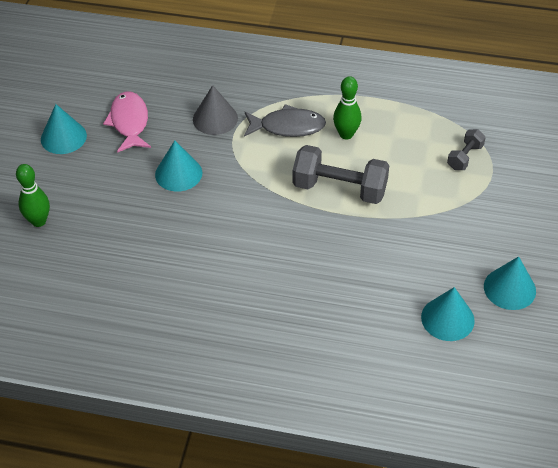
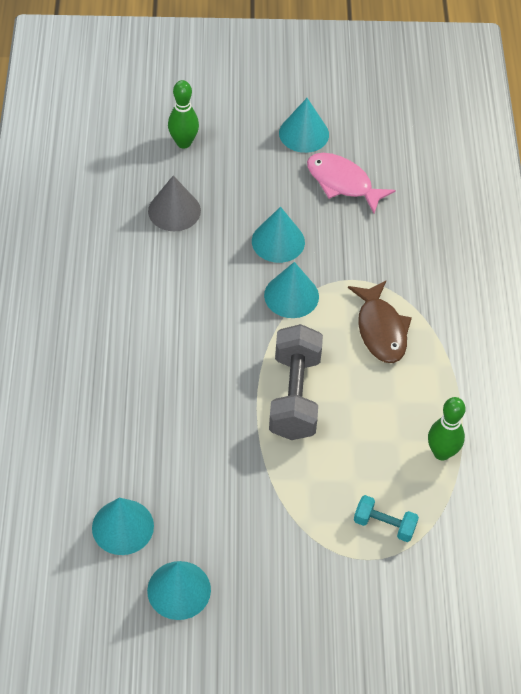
camera: 75 degrees right, 5 degrees up
(129, 122) = (342, 183): pink fish -> pink fish turned 120 degrees counterclockwise
(215, 118) = (372, 258): grey cone -> grey cone (174, 210)
(239, 174) = (291, 295): none -> turquoise cone
(288, 127) = (381, 329): grey fish -> brown fish
(346, 134) = (386, 390): green bowling pin -> green bowling pin (441, 452)
(465, 157) = (384, 525): grey dumbbell -> turquoise dumbbell

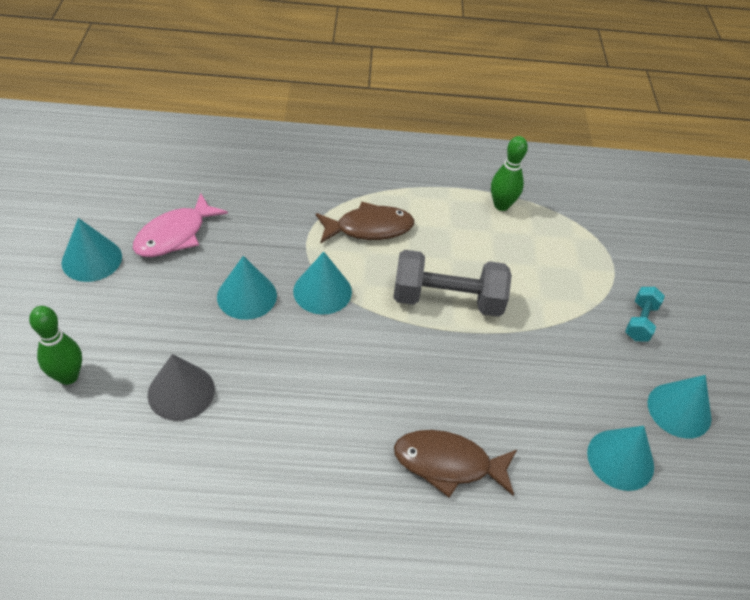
camera: 90 degrees left, 5 degrees down
(115, 391) = (448, 464): none -> brown fish
(384, 525) = (578, 250): turquoise dumbbell -> turquoise dumbbell (640, 322)

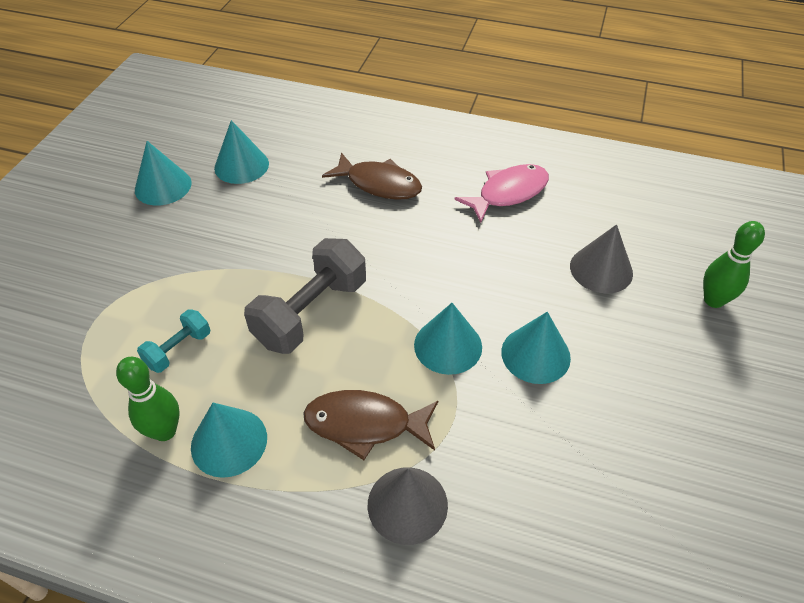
camera: 160 degrees left, 0 degrees up
(91, 259) = (733, 437): turquoise cone -> turquoise cone (229, 442)
(175, 235) = (630, 459): pink fish -> pink fish (508, 193)
(326, 191) = (407, 504): none -> grey cone
(447, 299) = (311, 312): grey dumbbell -> grey dumbbell turned 75 degrees counterclockwise
(640, 322) = (125, 257): turquoise dumbbell -> turquoise dumbbell (178, 349)

